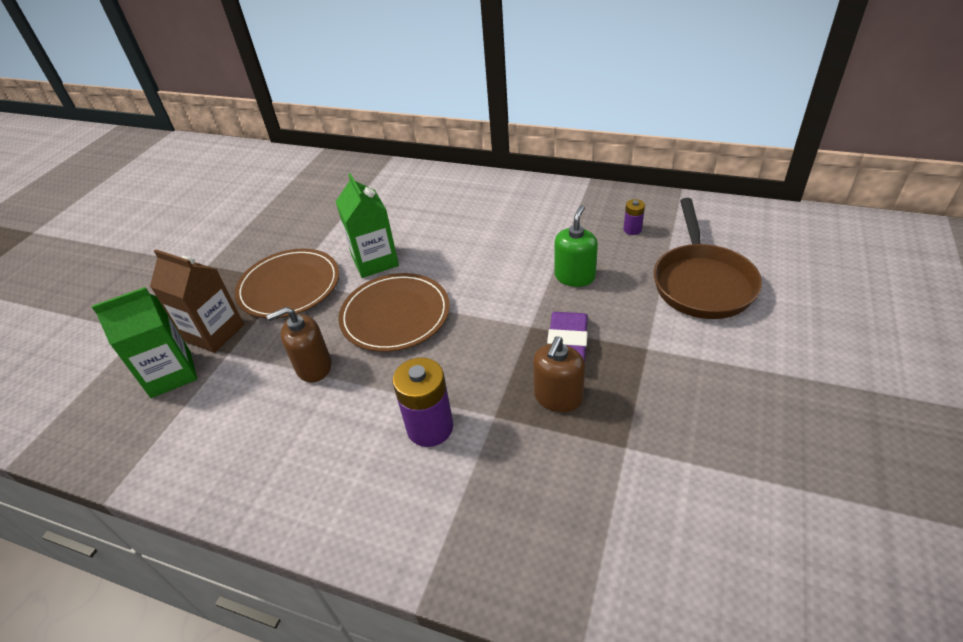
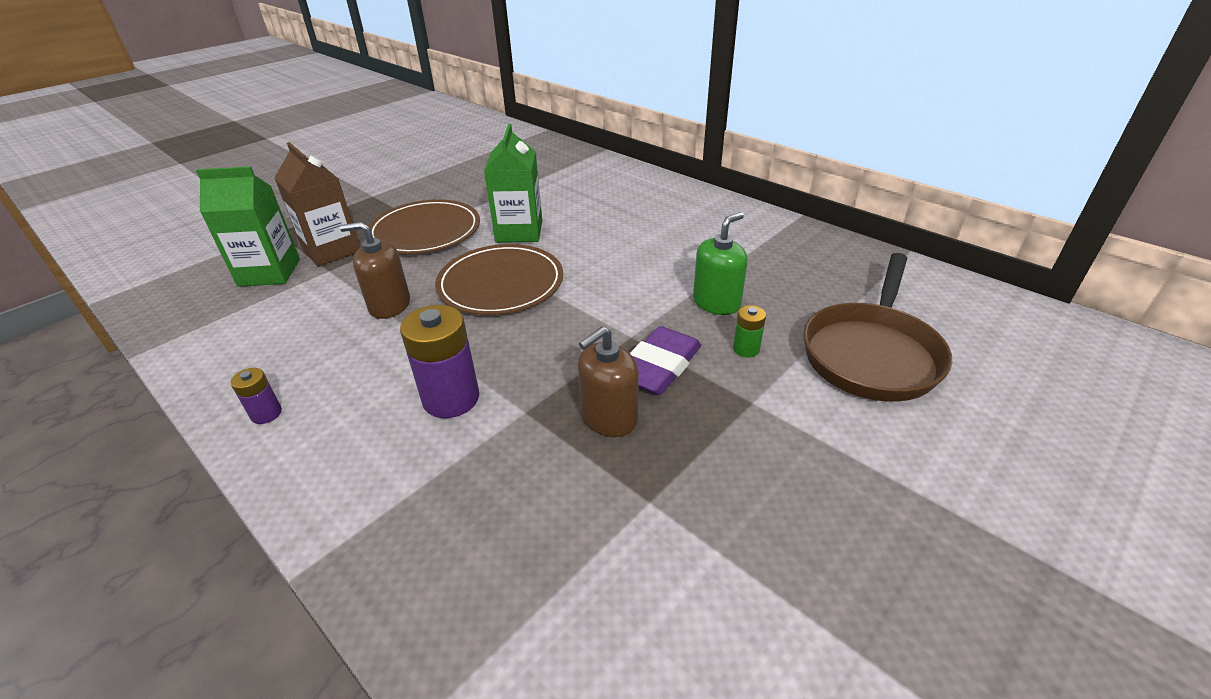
camera: 20 degrees right, 5 degrees down
(618, 308) = (746, 349): none -> green battery
(632, 229) = (818, 275): purple battery -> purple battery (266, 414)

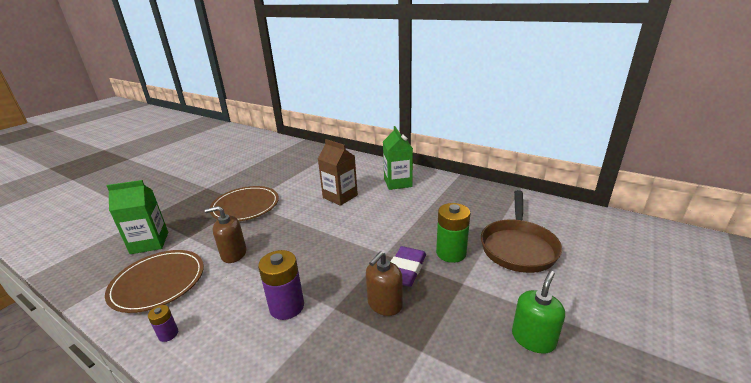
camera: 10 degrees left, 10 degrees down
(332, 250) = (188, 224): brown carton -> brown carton (340, 196)
(501, 283) = (300, 232): brown plate -> brown plate (158, 282)
(519, 231) = (303, 200): green carton -> green carton (398, 183)
(716, 303) = (427, 228): green soap dispenser -> green soap dispenser (533, 339)
(746, 349) = (451, 253): green battery -> green battery, size x1.98

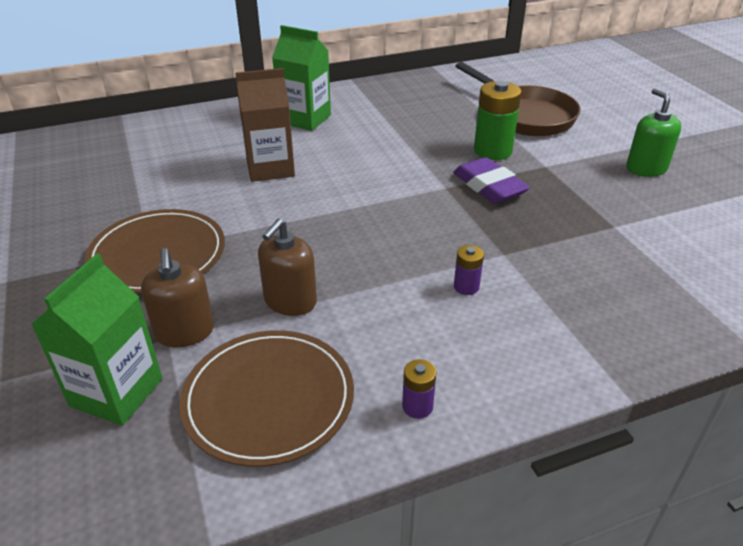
camera: 55 degrees left, 10 degrees up
(287, 307) = (466, 287): purple battery -> purple battery, size x0.51
(384, 304) = (531, 220): brown soap dispenser -> brown soap dispenser (185, 332)

